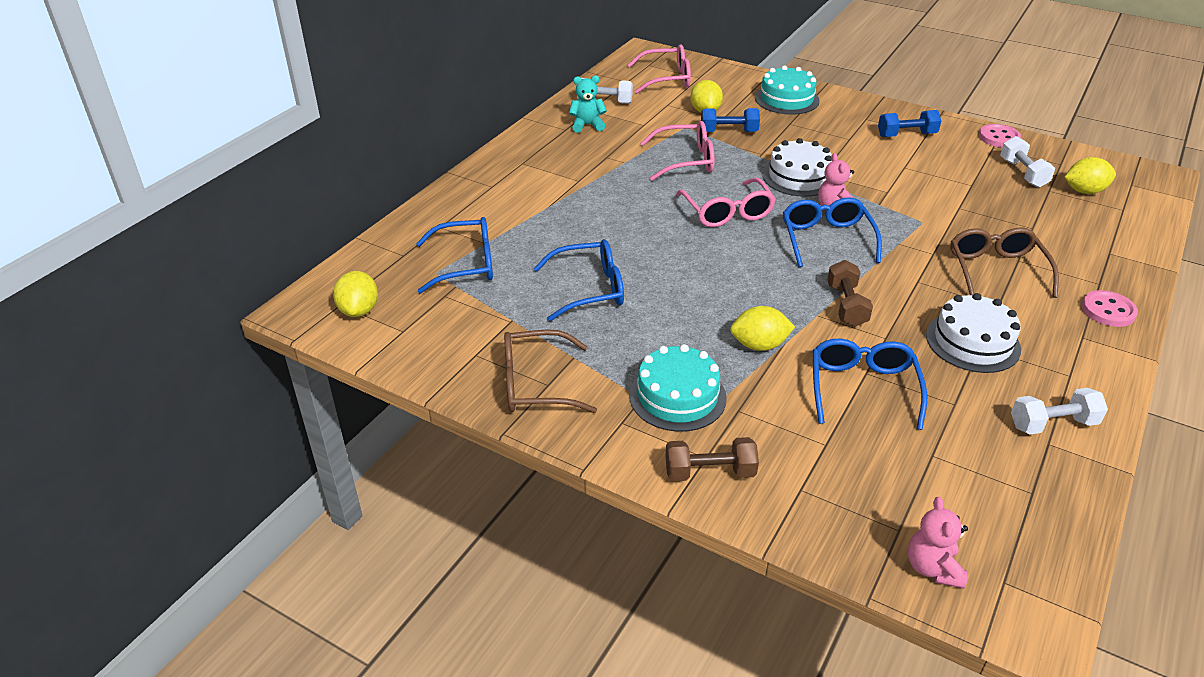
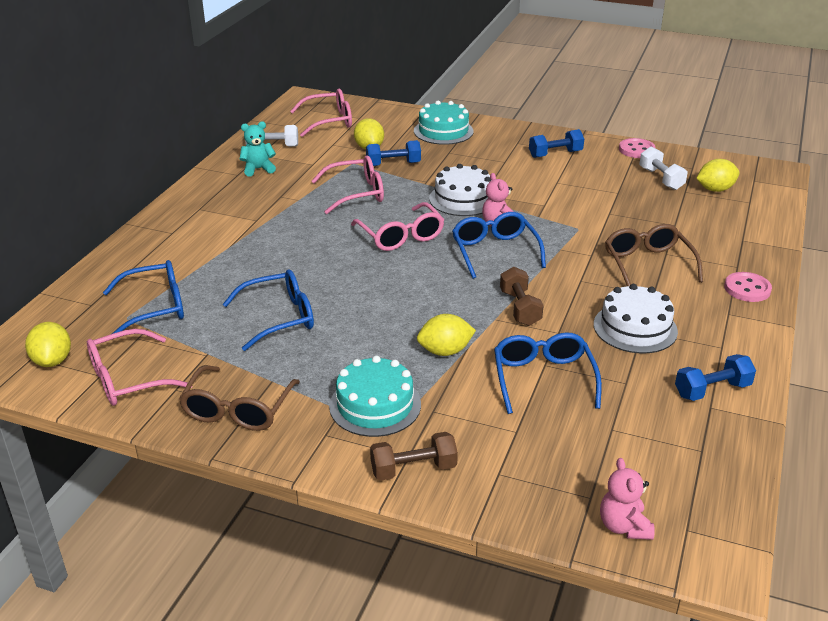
camera: 10 degrees left, 5 degrees down
(429, 338) = (127, 379): none -> pink glasses
(535, 384) = (237, 410): brown glasses -> brown glasses turned 60 degrees counterclockwise
(1053, 424) = (712, 390): white dumbbell -> blue dumbbell

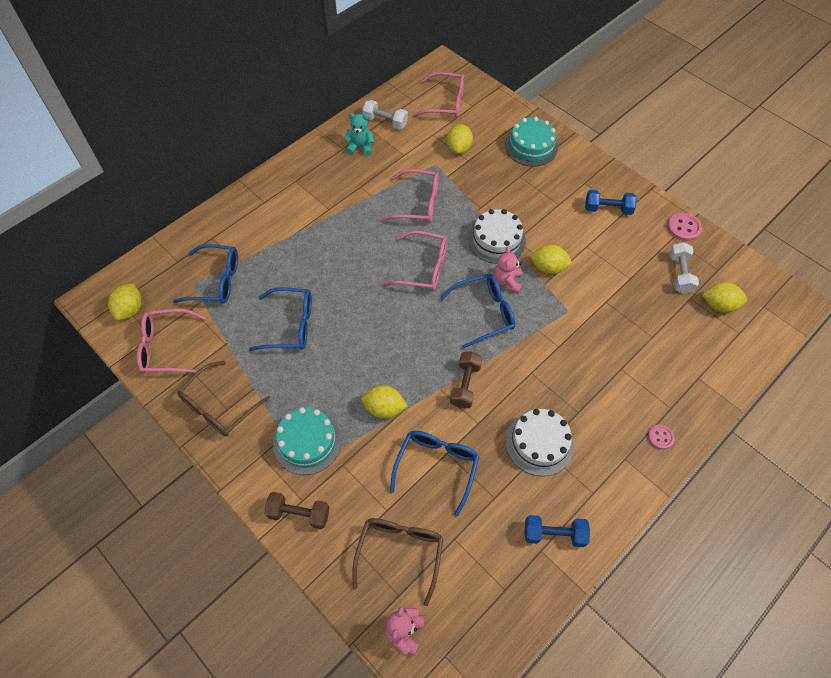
camera: 25 degrees right, 25 degrees up
(393, 164) = (466, 176): blue dumbbell -> none
(401, 236) = (424, 268): pink glasses -> pink glasses turned 75 degrees counterclockwise
(494, 251) = (484, 313): blue glasses -> blue glasses turned 60 degrees clockwise
(532, 205) = (548, 268): none -> yellow lemon
(647, 264) = (597, 375): brown glasses -> brown glasses (400, 552)
(747, 289) = (660, 437): pink button -> pink button, size x0.65

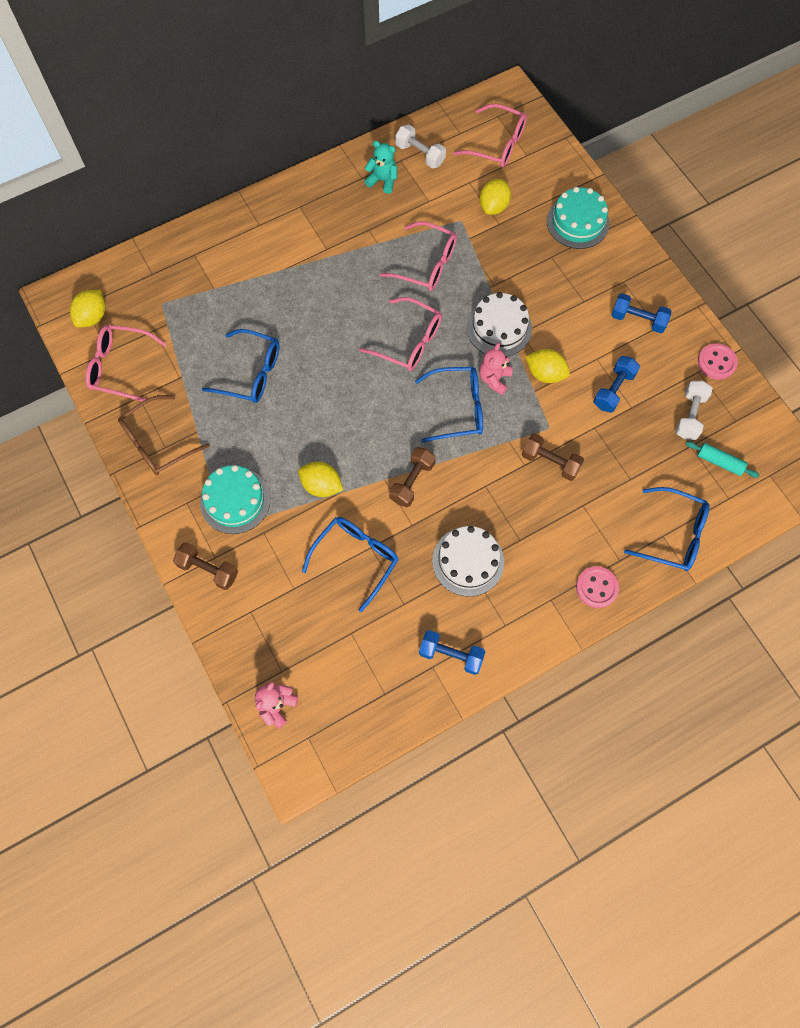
camera: 15 degrees right, 10 degrees up
(216, 281) = (187, 305): blue glasses -> blue glasses (673, 535)
(400, 552) = (294, 632): brown glasses -> none
(579, 339) = (550, 462): none -> brown dumbbell
(610, 268) = (613, 390): none -> blue dumbbell
(660, 437) = (596, 587): pink button -> pink button, size x1.54
(719, 305) = (719, 462): yellow lemon -> turquoise rolling pin

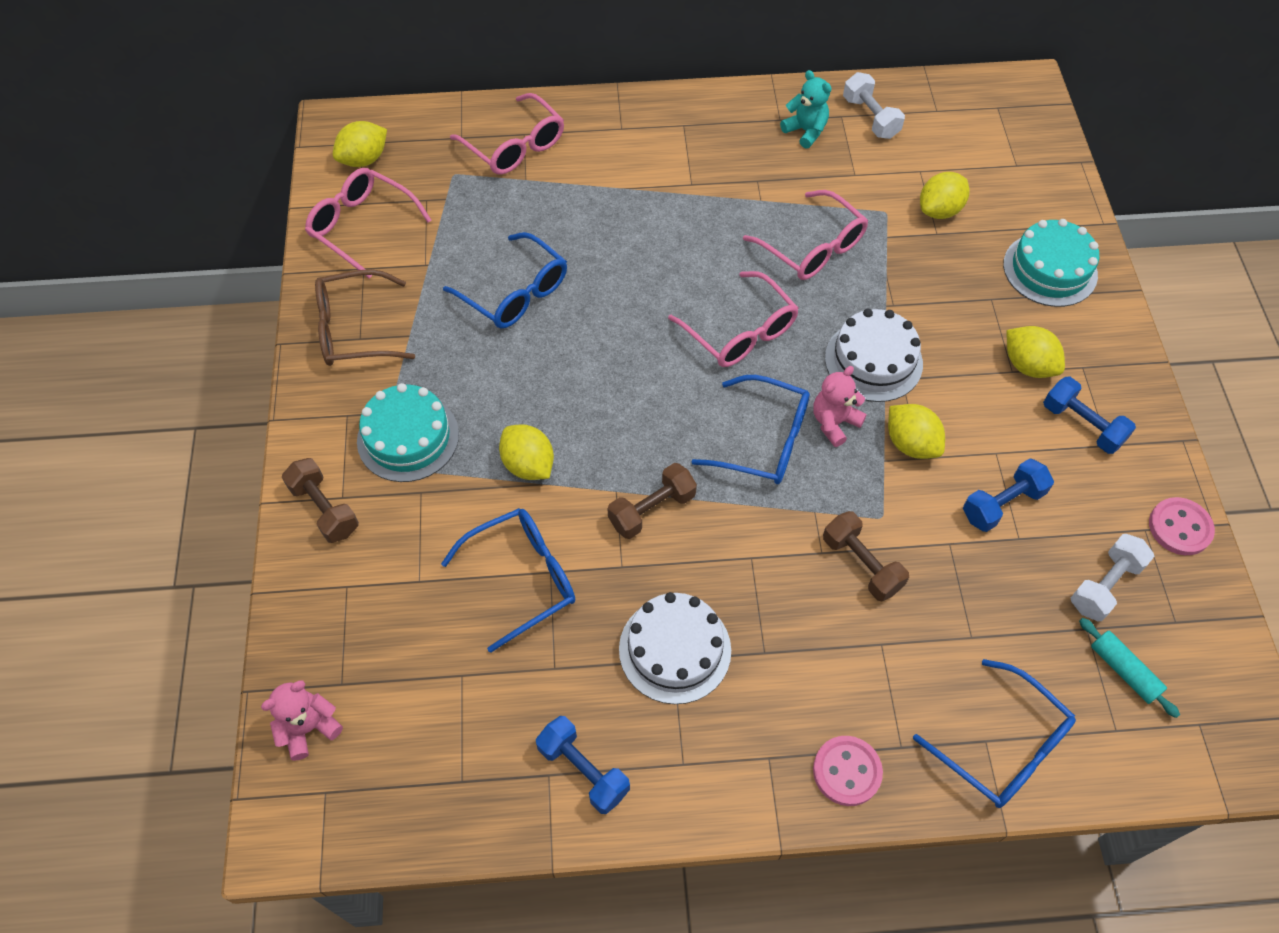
camera: 25 degrees right, 10 degrees down
(497, 144) = (981, 140): pink glasses -> pink glasses (515, 146)
(591, 293) = (1028, 365): none -> yellow lemon

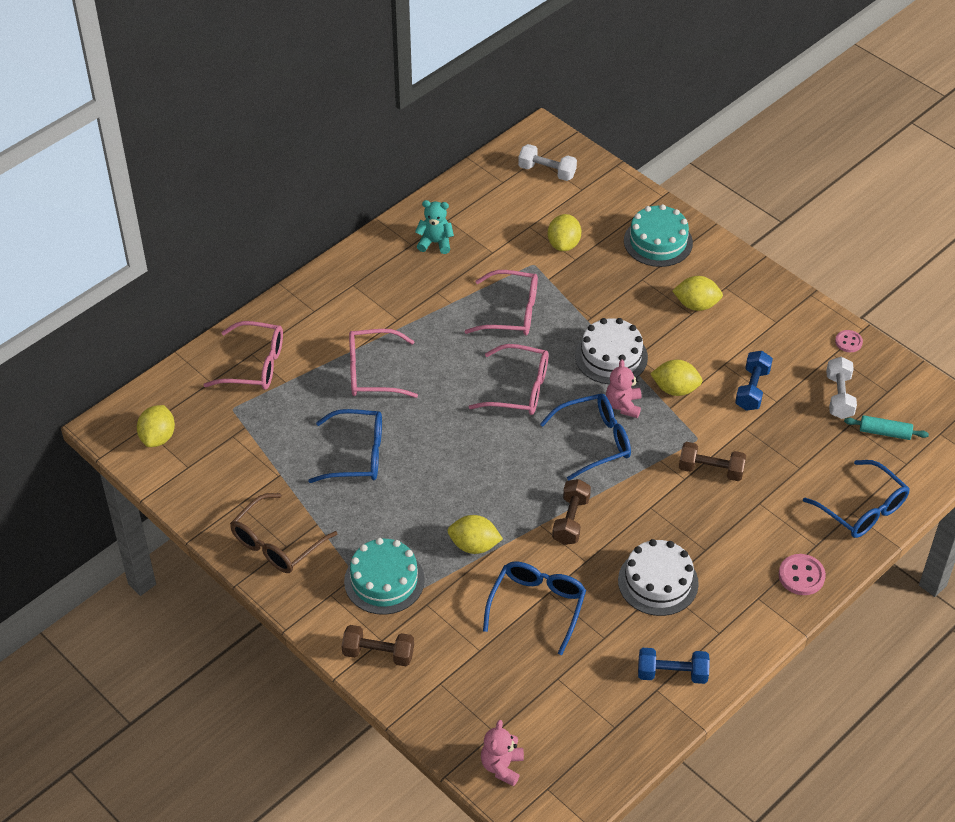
camera: 40 degrees left, 10 degrees down
(361, 226) = (207, 480): pink glasses -> pink glasses (372, 372)
(870, 117) = (467, 210): white dumbbell -> white dumbbell (547, 171)
(1003, 746) = (862, 509): blue glasses -> blue glasses turned 45 degrees clockwise
(1082, 425) = (753, 319): blue dumbbell -> none
(1179, 527) = (848, 342): pink button -> pink button, size x0.65

